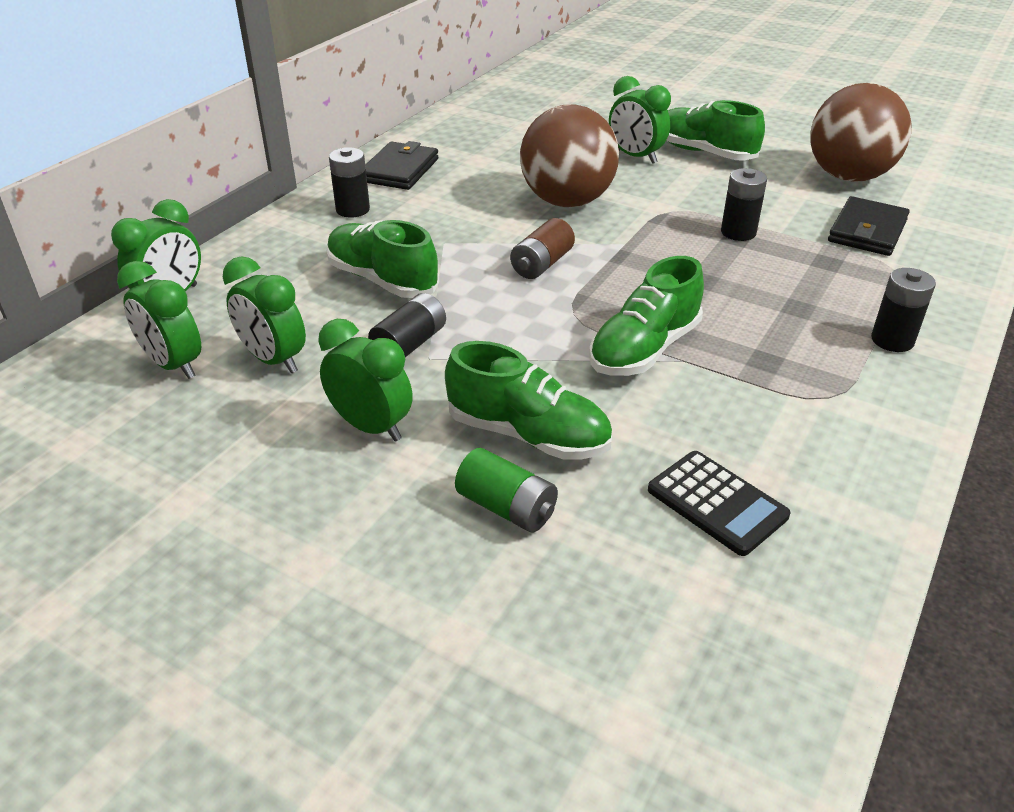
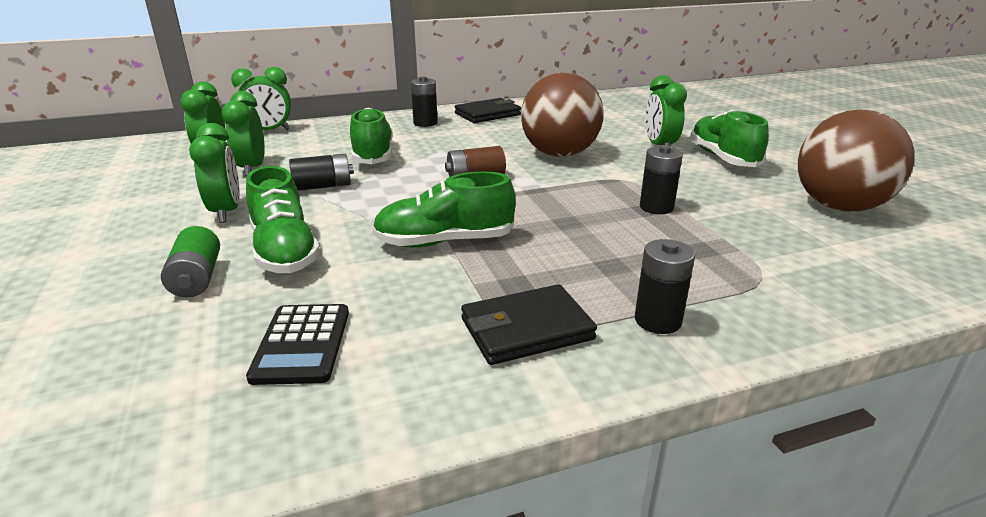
camera: 40 degrees right, 10 degrees down
(867, 231) = (785, 244): black wallet -> black wallet (526, 329)

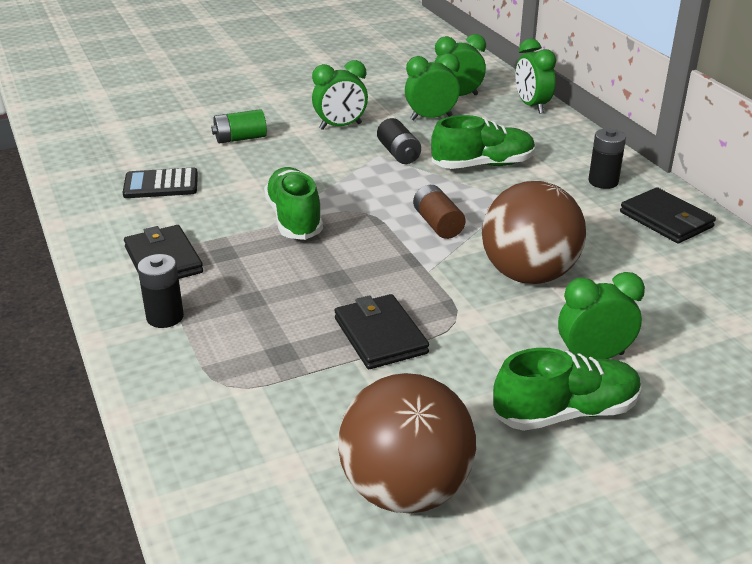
camera: 85 degrees right, 5 degrees up
(284, 251) = (277, 159): green shoe -> none
(656, 207) = (380, 335): black battery -> black wallet

